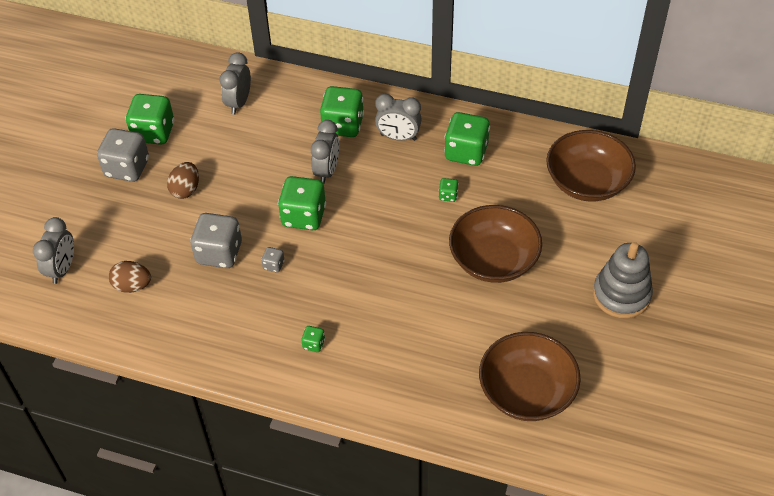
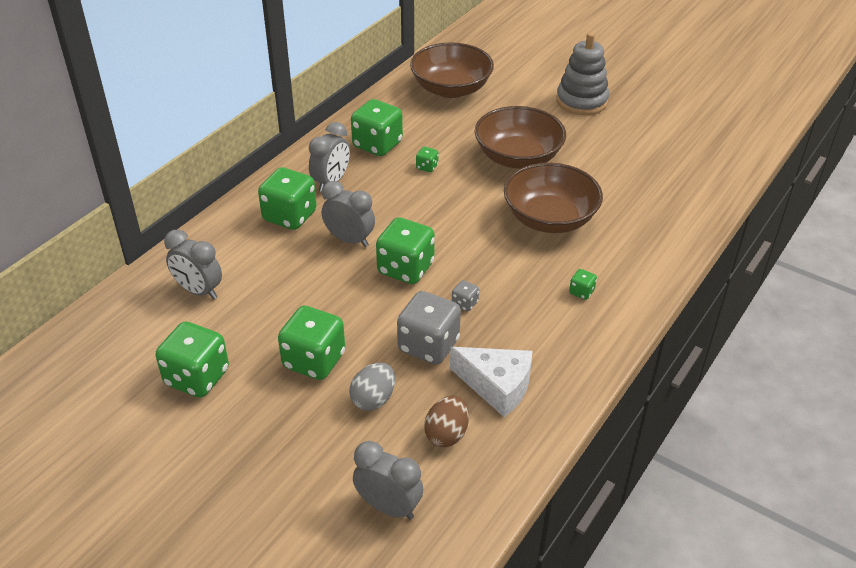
camera: 75 degrees left, 10 degrees down
(127, 168) = (244, 413): grey dice -> none
(156, 234) = (373, 399): none -> grey egg
(185, 190) = (314, 360): brown egg -> green dice
(187, 306) = (496, 386): none -> white cheese
(526, 392) = (669, 171): brown bowl -> brown bowl (550, 219)

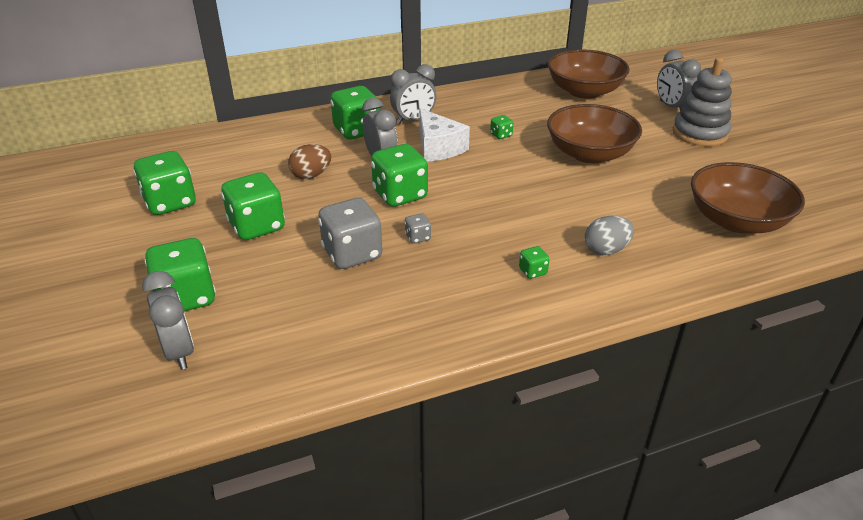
camera: 35 degrees right, 5 degrees down
(199, 291) = (239, 152): grey clock -> grey clock (671, 107)
(373, 399) = (265, 271): grey egg -> grey egg (606, 250)
(377, 145) = (478, 109): green dice -> green dice (186, 297)
(446, 434) = (287, 323): brown egg -> brown egg (311, 175)
(496, 386) = (370, 308): white cheese -> white cheese (438, 147)
(550, 219) = (567, 206): brown bowl -> brown bowl (736, 221)

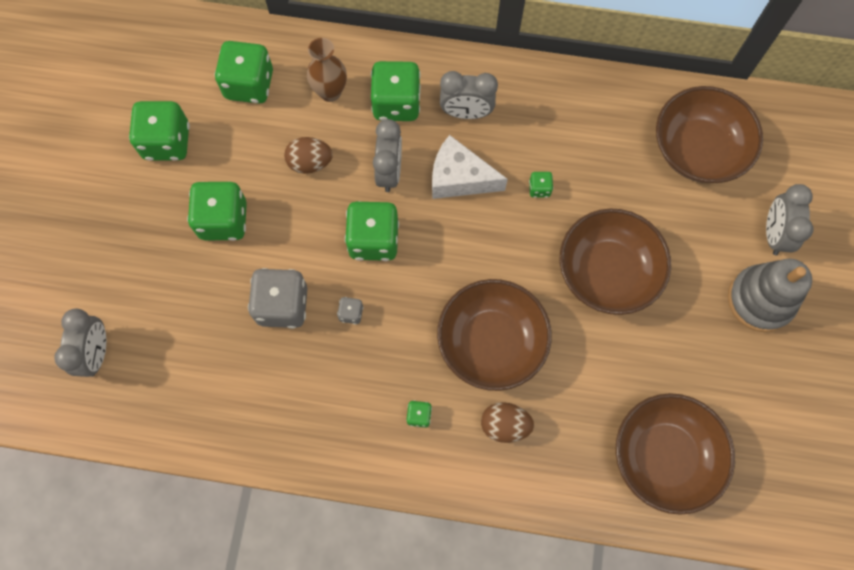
camera: 30 degrees right, 35 degrees up
(186, 297) = (127, 289): green dice -> green dice (249, 85)
(299, 140) = (330, 92): none -> brown vase
(438, 147) = (459, 178): white cheese -> white cheese turned 105 degrees clockwise
(546, 212) = (491, 342): none -> brown bowl
(606, 250) = (504, 425): grey egg -> brown egg

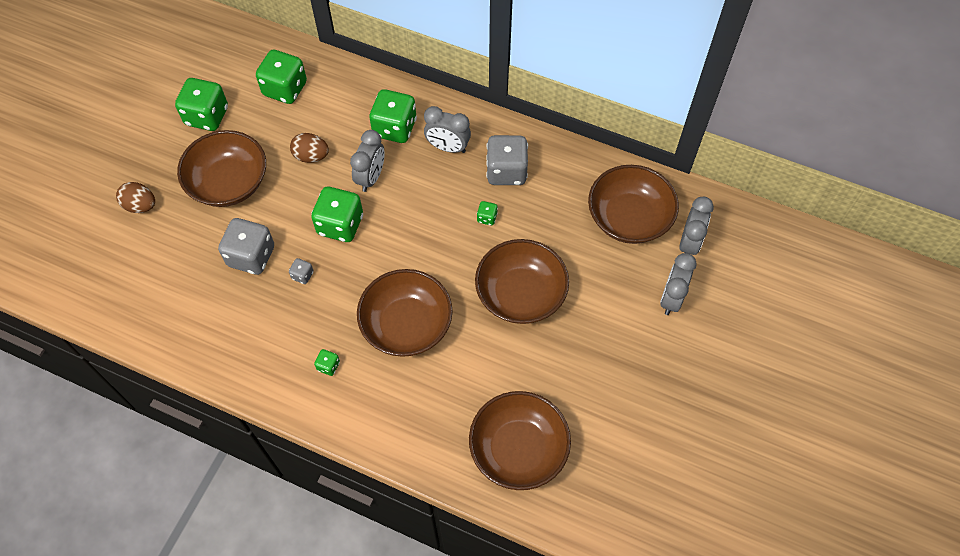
camera: 15 degrees right, 10 degrees down
(96, 353) = (96, 256): grey clock -> grey clock (689, 243)
(223, 220) = (229, 183): green dice -> brown bowl
(330, 92) = (345, 108): brown vase -> none
(459, 178) = (425, 195): white cheese -> none
(504, 425) = (395, 391): brown egg -> brown egg (140, 206)
(543, 126) = (506, 171): none -> grey dice
(760, 300) = (642, 347): grey stacking toy -> none

